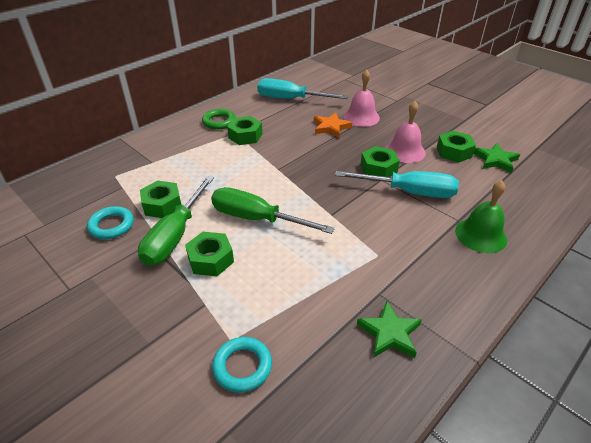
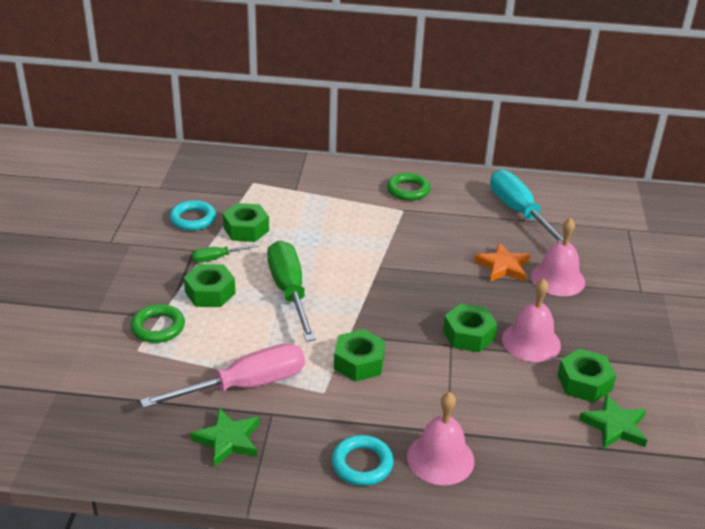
camera: 50 degrees right, 5 degrees down
(175, 236) = (217, 258): green screwdriver -> green screwdriver, size x0.47
(217, 311) = (158, 327): none -> green ring
(242, 367) = (117, 369): turquoise ring -> turquoise ring (362, 464)
(245, 136) = (407, 219): green nut -> green nut (359, 362)
(336, 292) = (245, 385): none -> pink screwdriver
(409, 192) = (453, 375): turquoise screwdriver -> none
(481, 235) = (440, 458): green bell -> pink bell

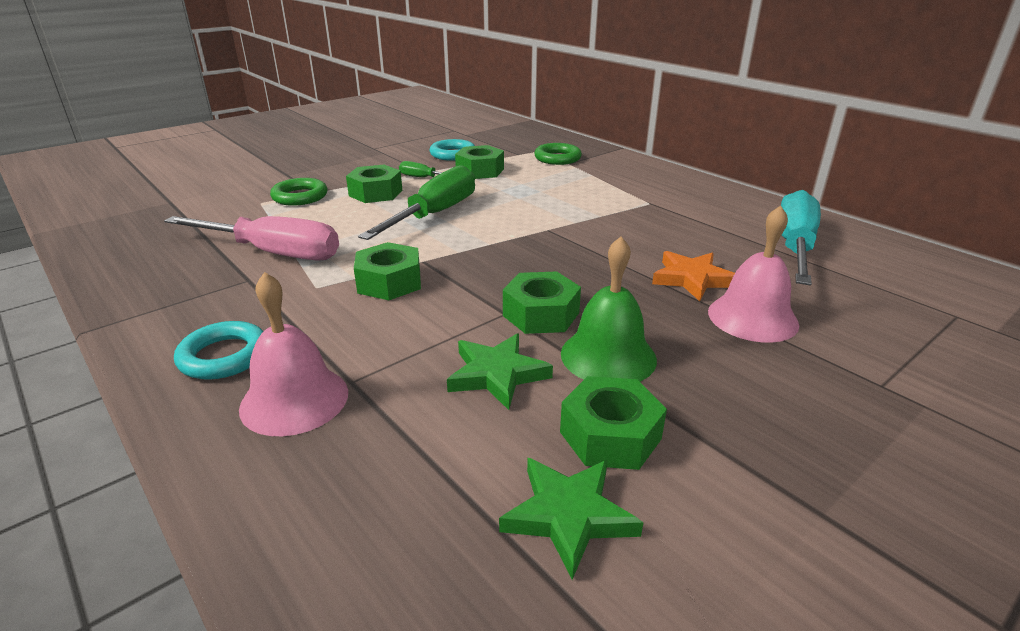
camera: 45 degrees right, 5 degrees down
(228, 440) = (183, 279): green star -> green star (497, 374)
(408, 190) = (681, 193): green ring -> green ring (557, 158)
(531, 342) = (608, 356): pink bell -> green bell

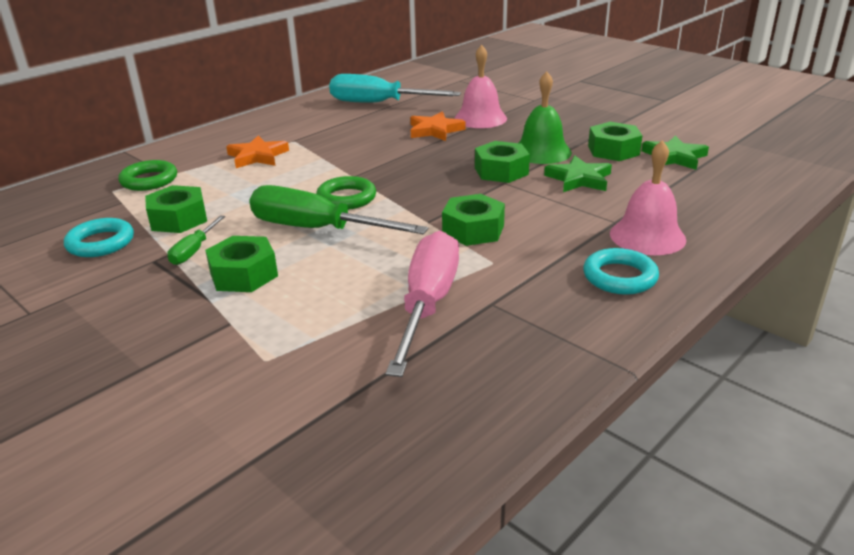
camera: 95 degrees left, 0 degrees up
(300, 196) = (248, 330): green ring -> green ring (346, 198)
(606, 189) = (257, 156): none -> orange star

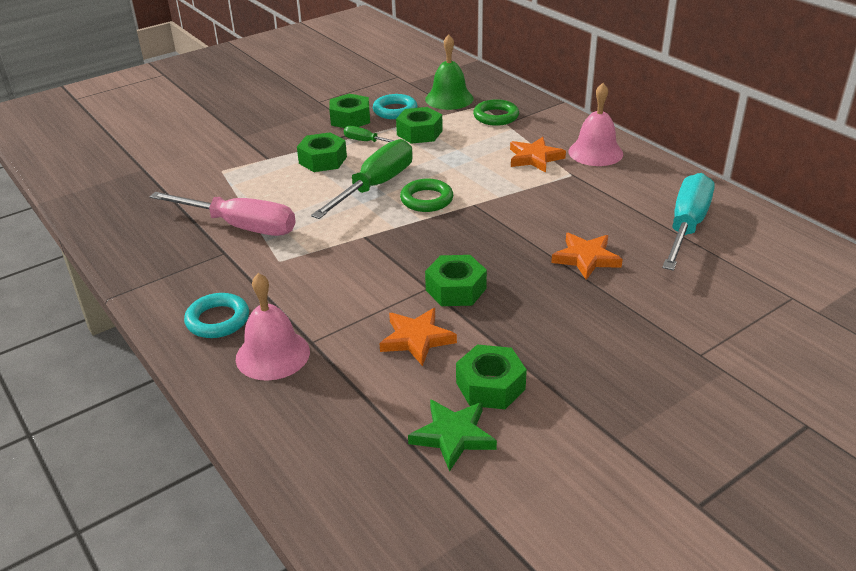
camera: 100 degrees right, 5 degrees up
(473, 230) = (337, 257): green nut -> green nut (350, 119)
(480, 118) = (624, 296): pink bell -> pink bell (595, 152)
(541, 152) = (501, 326): green bell -> green bell (449, 98)
(579, 179) = (417, 339): green star -> orange star

